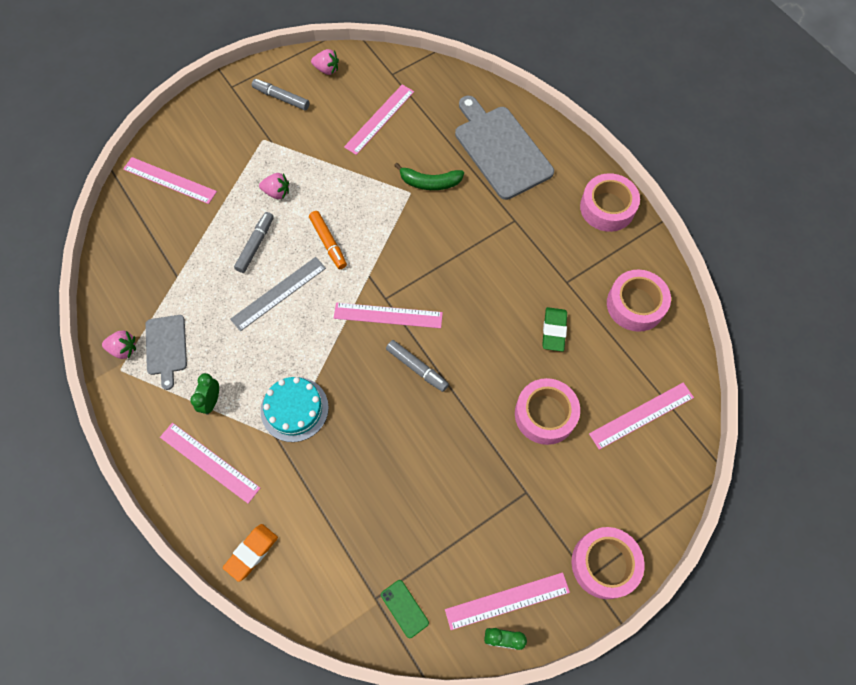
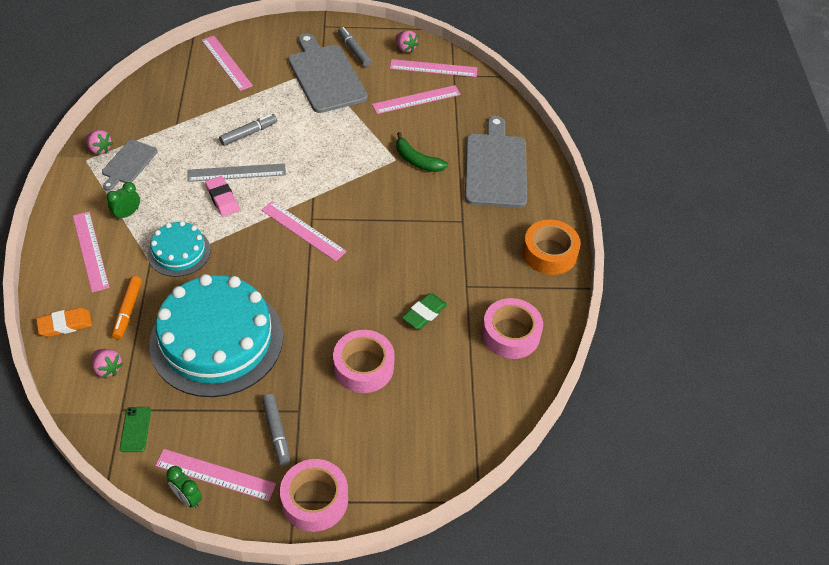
camera: 30 degrees right, 15 degrees down
(277, 141) = (325, 76): none -> grey cutting board
(277, 192) = (295, 108): pink strawberry -> pink strawberry (108, 368)
(288, 328) = (222, 198): none -> pink eraser
(328, 243) = (302, 160): orange marker -> orange marker (127, 311)
(402, 473) = (216, 340): none -> turquoise cake
(417, 368) = (292, 277): grey marker -> grey marker (276, 432)
(607, 208) = (549, 253): pink tape -> orange tape
(641, 415) = (443, 415): pink ruler -> pink ruler (433, 68)

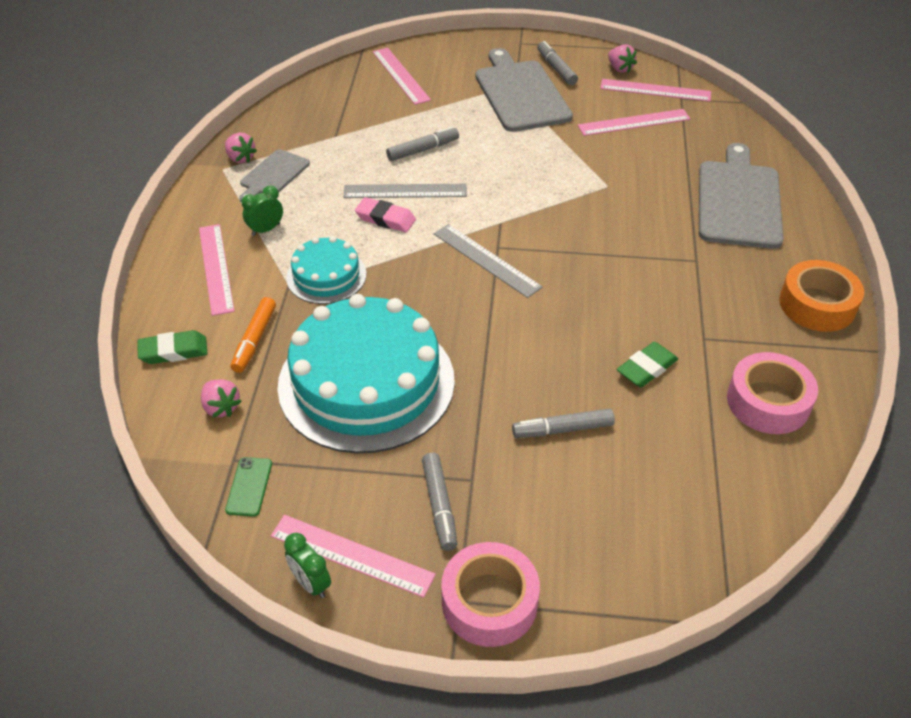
camera: 10 degrees right, 5 degrees down
(65, 324) = (173, 351): orange eraser -> green eraser
(222, 198) = (385, 219): pink eraser -> pink eraser turned 45 degrees counterclockwise
(303, 230) = (486, 260): pink ruler -> grey ruler
(363, 367) = (562, 429): pink tape -> grey marker
(417, 160) = (635, 188): green banana -> none

